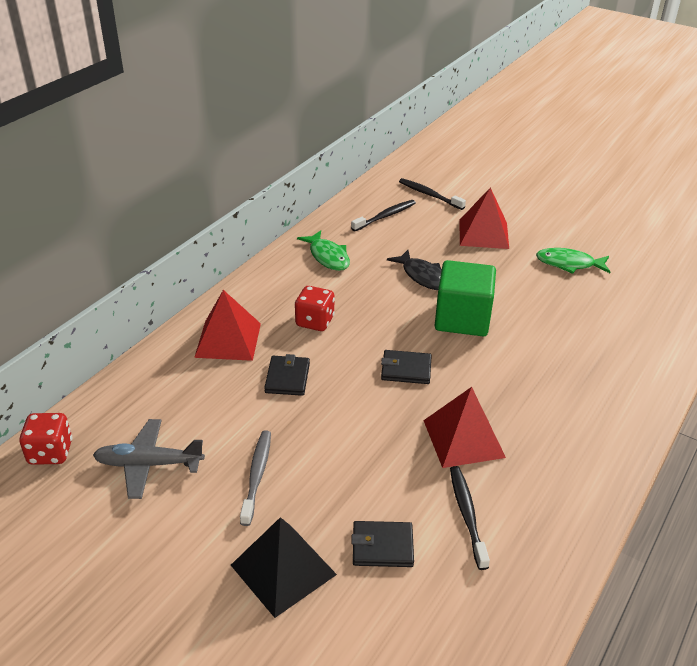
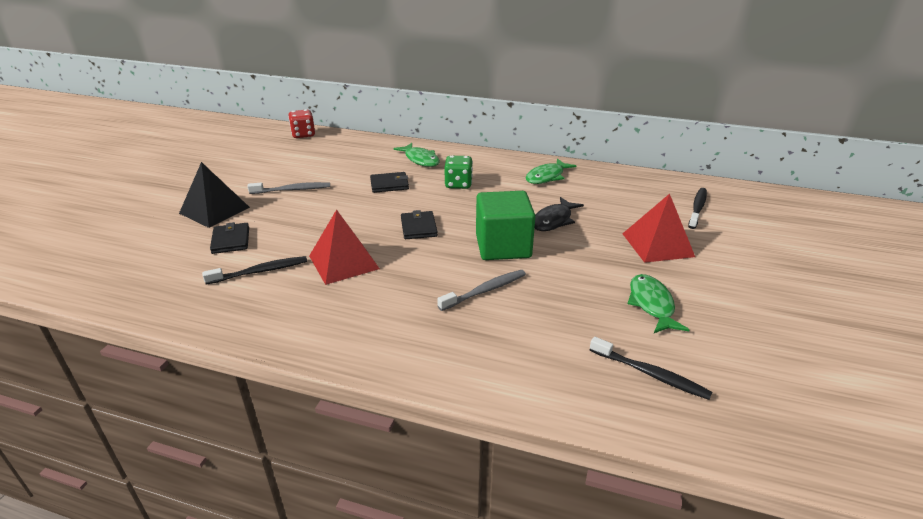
camera: 75 degrees right, 5 degrees down
(148, 464) = (298, 159): grey plane -> none
(228, 340) = (420, 159): red pyramid -> green fish
(315, 321) = (458, 184): red dice -> green dice
(385, 216) = (633, 192): black toothbrush -> black toothbrush (650, 374)
(536, 346) = (485, 291): none -> grey toothbrush

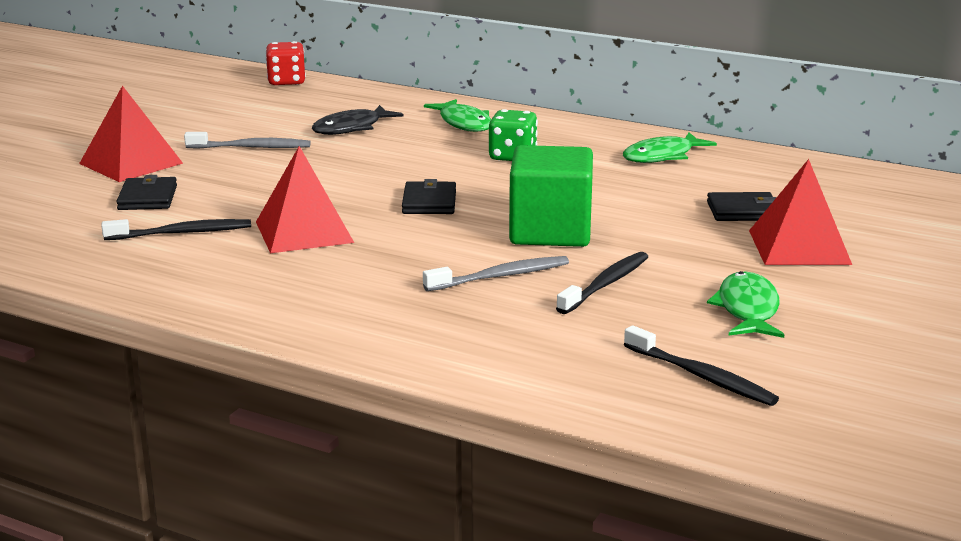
camera: 10 degrees right, 10 degrees down
(214, 210) = (131, 163): black pyramid -> red pyramid
(389, 184) = (402, 150): black wallet -> black wallet (743, 211)
(553, 220) = (645, 208): black fish -> black fish (351, 128)
(697, 208) = (895, 210): black toothbrush -> black toothbrush (605, 284)

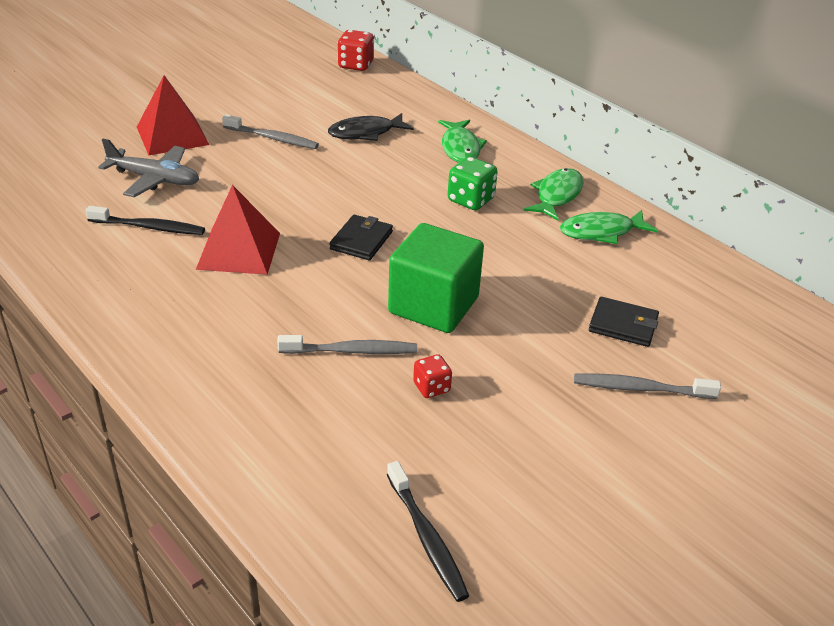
camera: 20 degrees right, 15 degrees up
(147, 198) = (155, 179): black wallet -> grey plane
(605, 284) = (431, 387): black toothbrush -> red dice
(747, 309) = (532, 460): green fish -> green fish (557, 195)
(799, 247) = (641, 388): red pyramid -> grey toothbrush

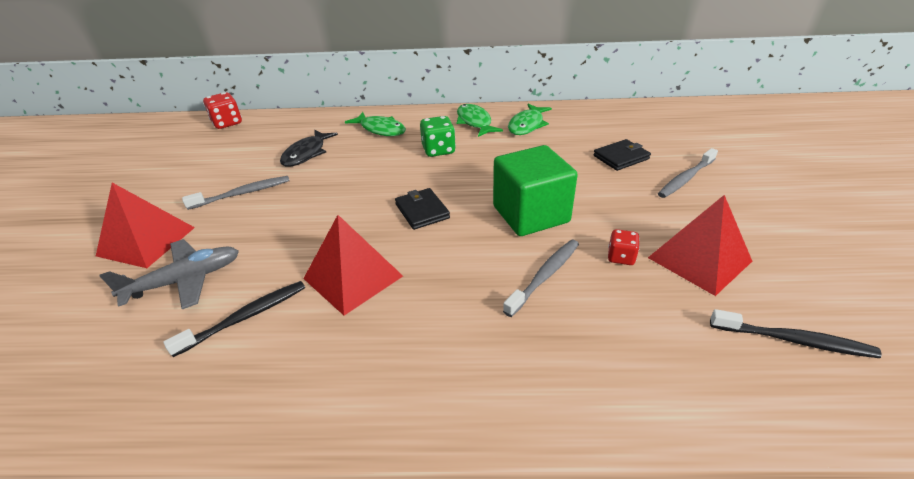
camera: 45 degrees left, 0 degrees up
(488, 442) = (699, 259): none -> red pyramid

